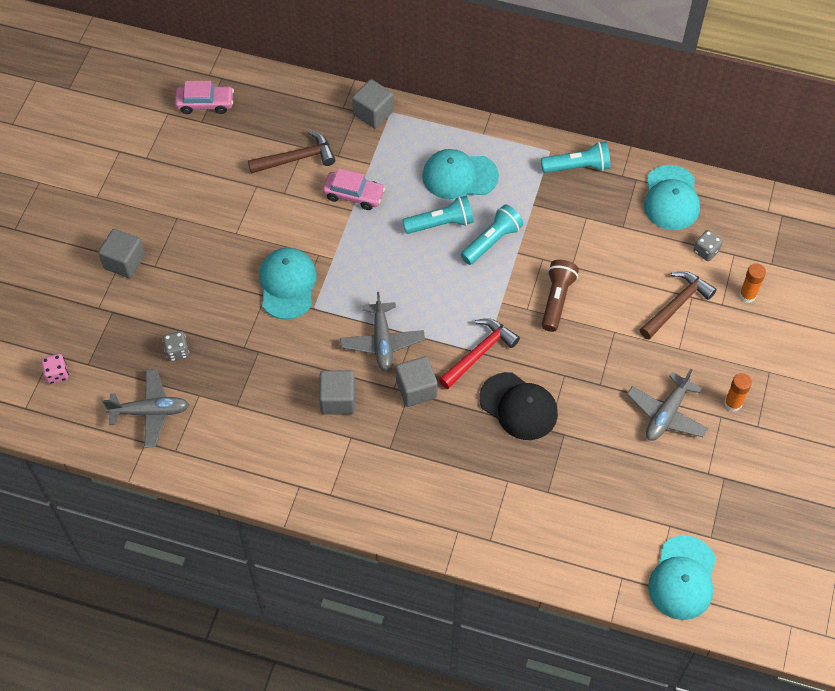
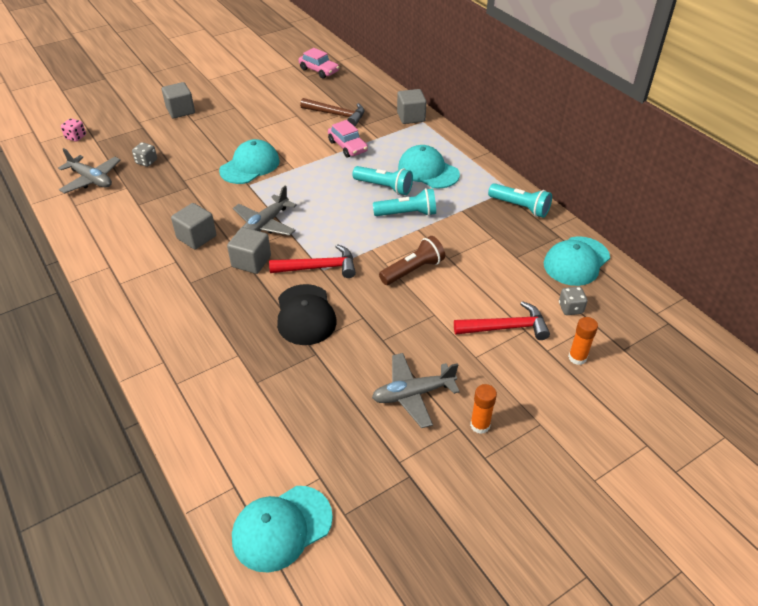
camera: 40 degrees right, 15 degrees down
(676, 304) = (506, 327): brown hammer -> red hammer

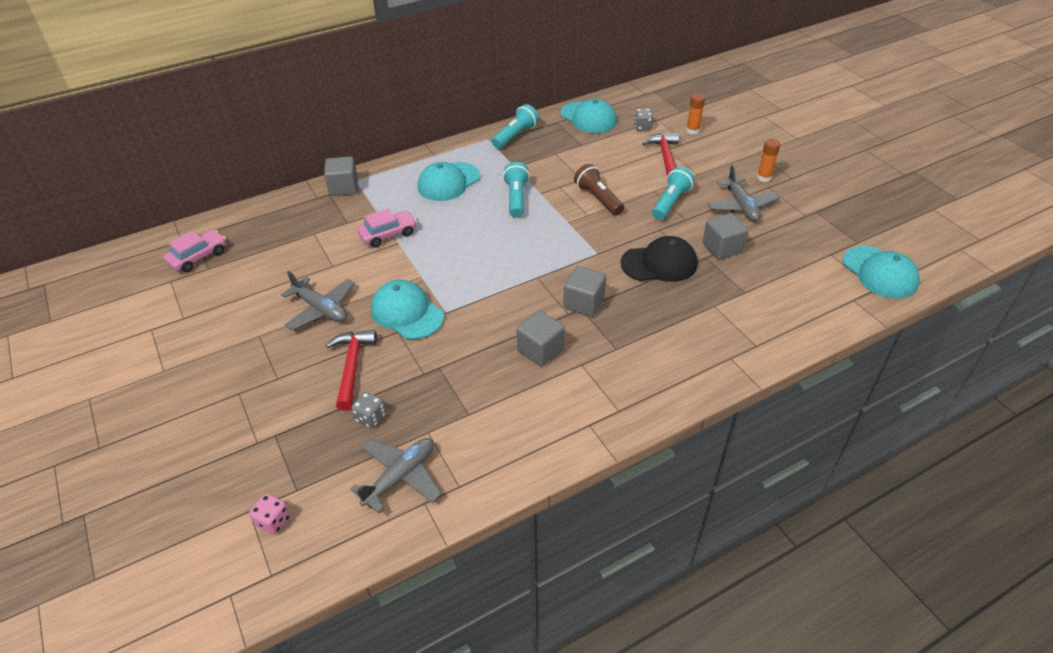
camera: 85 degrees left, 0 degrees up
(180, 111) = (244, 394): grey cube -> grey cube (722, 248)
(265, 224) = (522, 295): grey plane -> grey plane (321, 309)
(319, 267) = (594, 255): red hammer -> red hammer (352, 366)
(337, 115) = (317, 242): brown hammer -> none
(384, 187) = (470, 211): turquoise flashlight -> turquoise flashlight (670, 202)

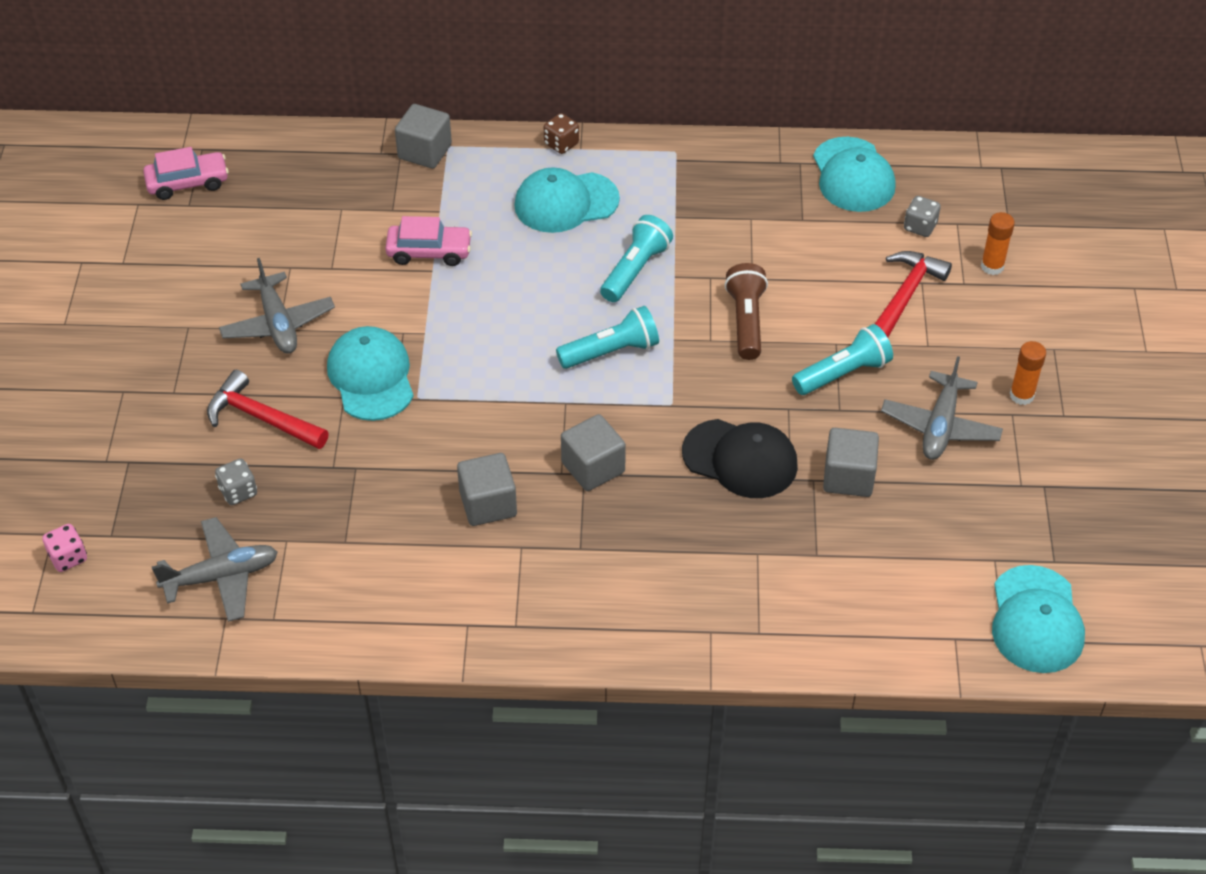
camera: 30 degrees right, 5 degrees up
(352, 366) = (261, 418): red hammer -> red hammer turned 90 degrees counterclockwise
(421, 157) = (561, 144): none -> brown dice
(515, 136) = (718, 162): turquoise flashlight -> turquoise flashlight (611, 351)

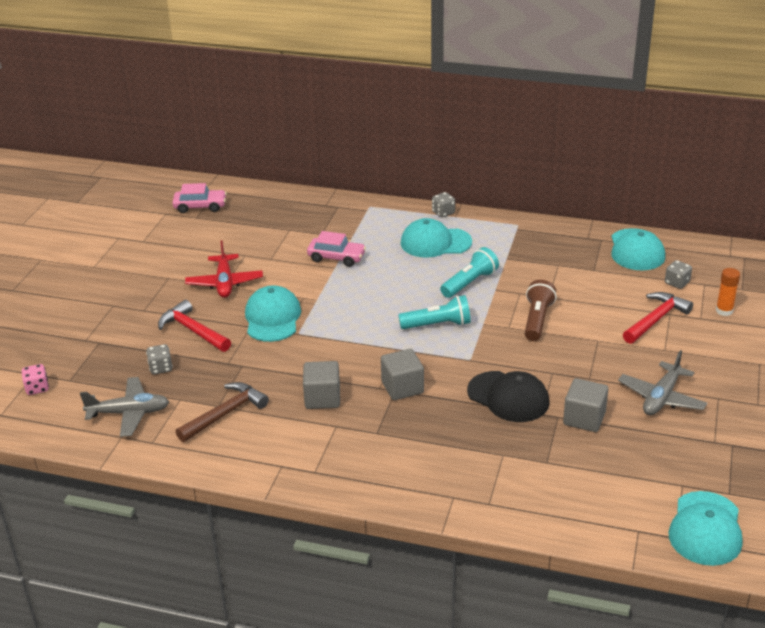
camera: 15 degrees right, 15 degrees down
(278, 324) = (224, 283): grey plane -> red plane
(360, 553) = (225, 414): none -> brown hammer
(425, 152) = (353, 207): grey cube -> none
(561, 144) = (443, 213): brown dice -> grey dice
(843, 373) = (598, 358): turquoise flashlight -> none
(1021, 395) = (728, 388): orange glue stick -> none

